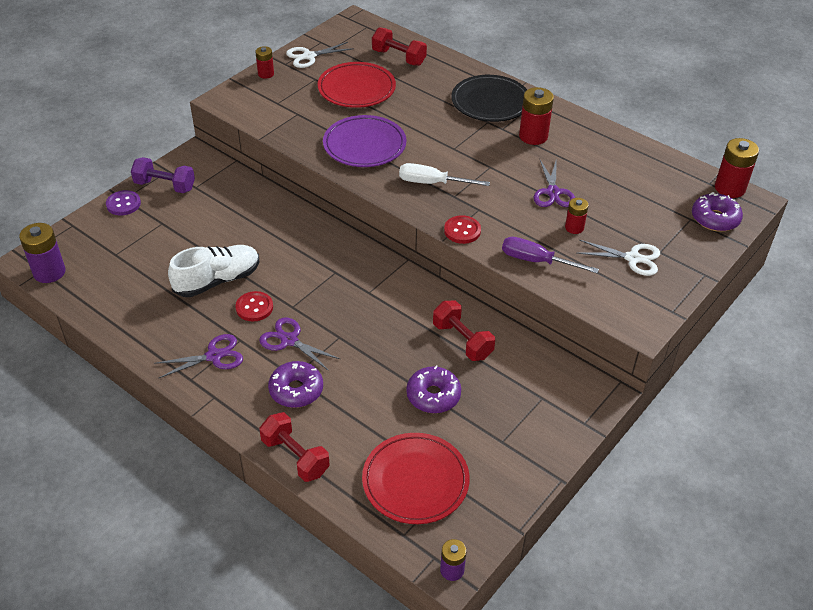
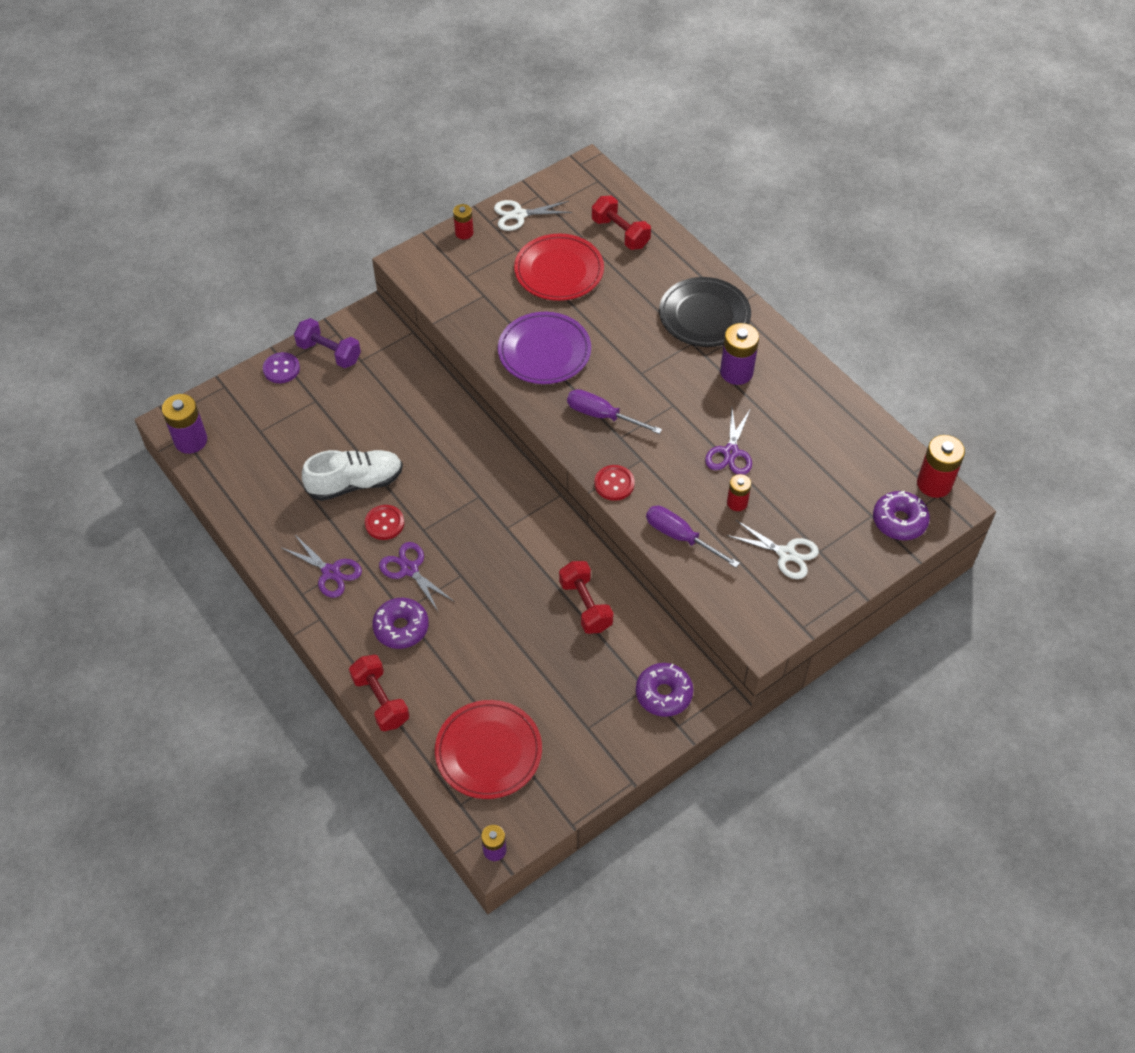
camera: 15 degrees right, 10 degrees up
(214, 356) = (331, 572): purple scissors -> purple scissors turned 45 degrees clockwise
(432, 183) = (602, 415): white screwdriver -> purple screwdriver
(433, 395) = (535, 662): purple donut -> purple donut (663, 694)
(533, 136) = (736, 372): red battery -> purple battery

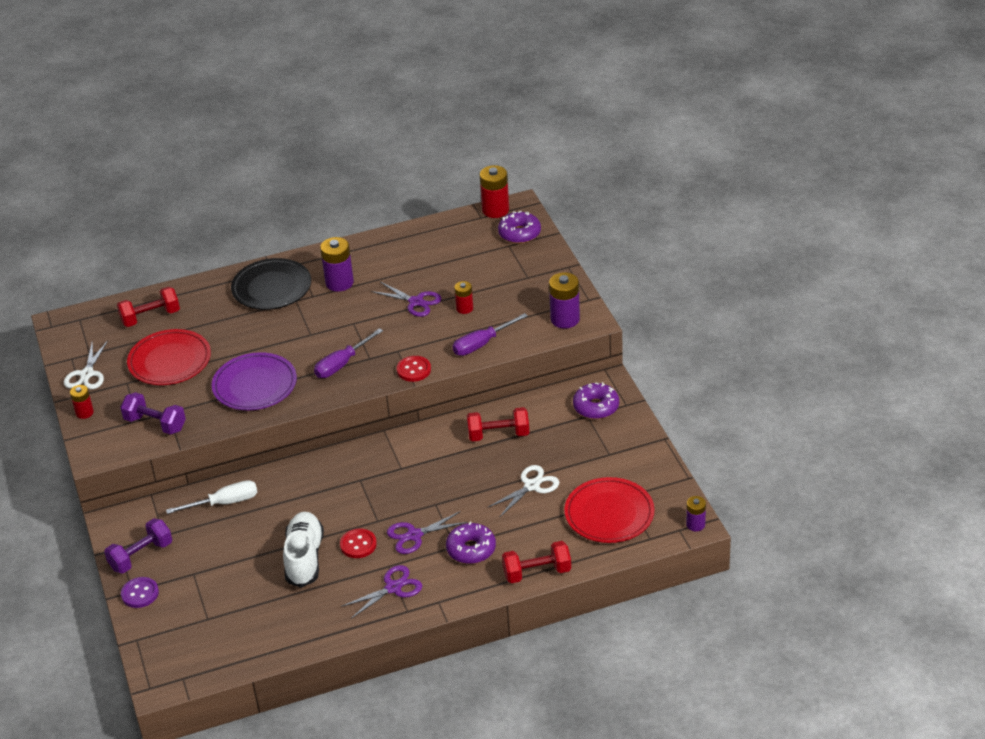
camera: 70 degrees left, 15 degrees down
(191, 440) = (190, 672): purple battery -> purple battery (565, 319)
(415, 393) = (224, 503): none -> white screwdriver
(463, 291) = (155, 424): none -> purple dumbbell
(786, 554) = (522, 293): white scissors -> white scissors (531, 486)

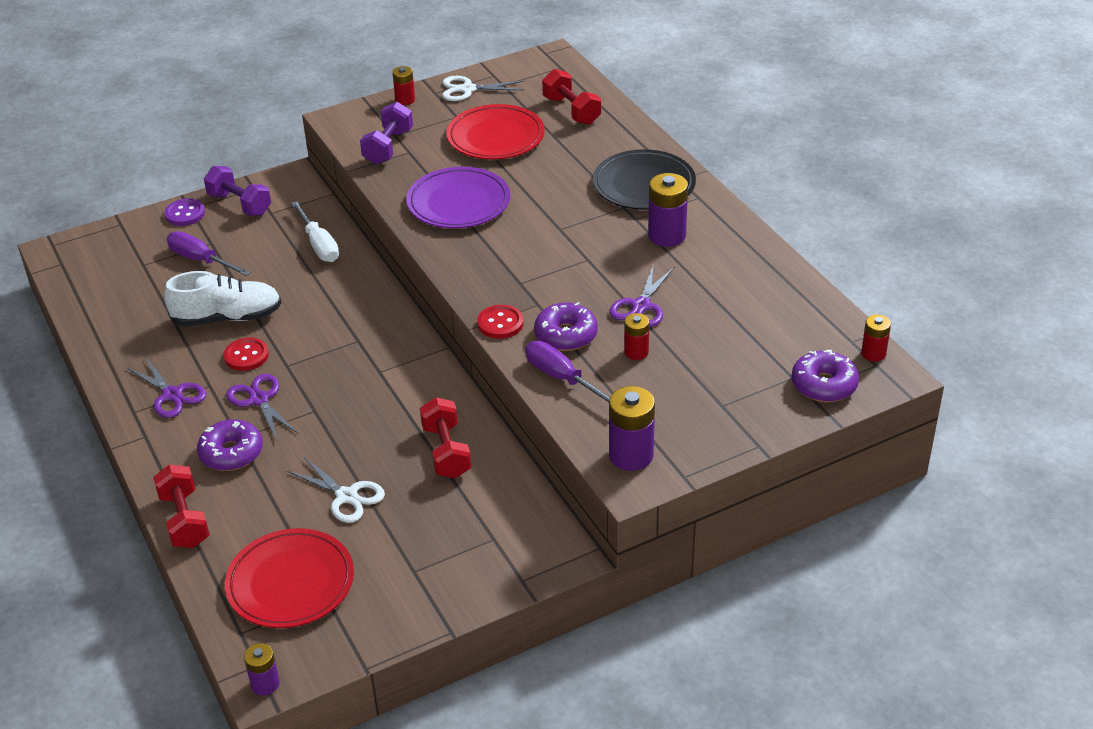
camera: 80 degrees right, 0 degrees up
(342, 364) = (505, 262): purple screwdriver -> purple screwdriver (200, 260)
(495, 210) = (873, 353): red battery -> red battery, size x0.59
(596, 407) = (513, 546): purple donut -> purple donut (566, 335)

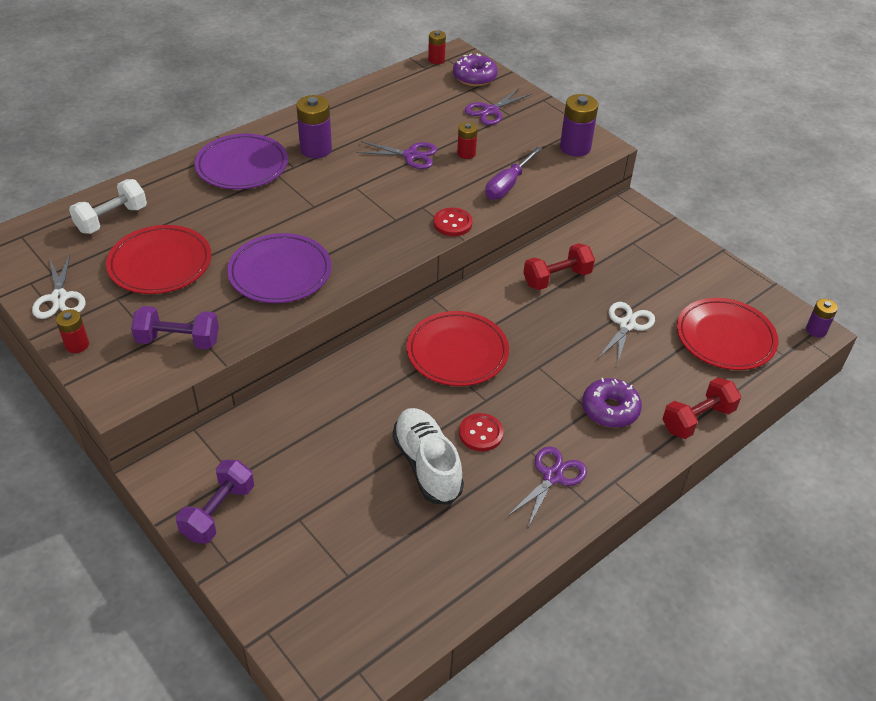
camera: 105 degrees left, 5 degrees up
(185, 214) = (241, 564): purple button -> none
(200, 260) = (332, 519): purple screwdriver -> none
(259, 400) = (537, 408): purple scissors -> purple scissors (490, 111)
(319, 245) = (292, 419): white screwdriver -> none
(359, 354) = (457, 352): none -> red plate
(566, 335) = (457, 188): purple donut -> none
(571, 111) = (112, 219): red dumbbell -> white dumbbell
(644, 185) = (242, 166): black plate -> purple plate

